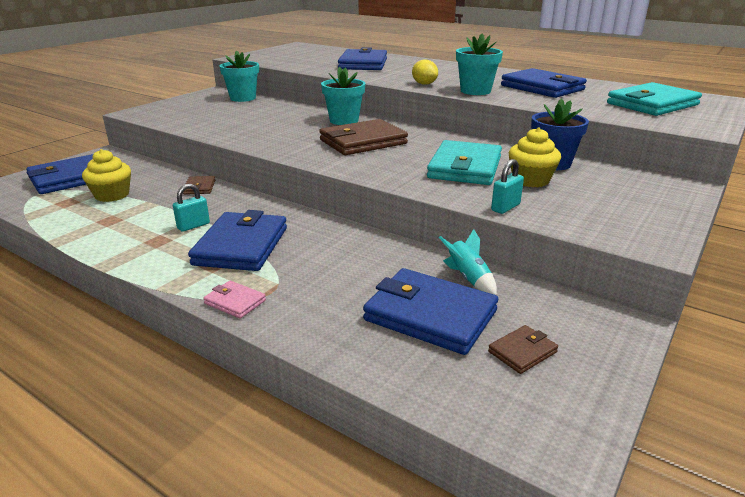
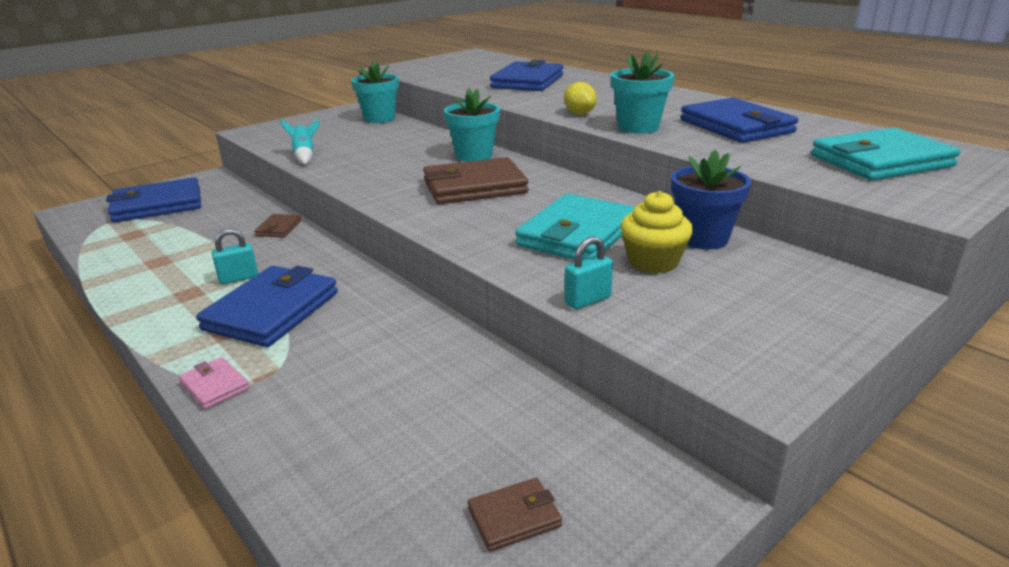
camera: 15 degrees right, 0 degrees up
(112, 195) = (182, 230): yellow cupcake -> none
(430, 315) = (429, 441): blue wallet -> none
(468, 278) = (514, 392): turquoise rocket -> turquoise rocket (305, 156)

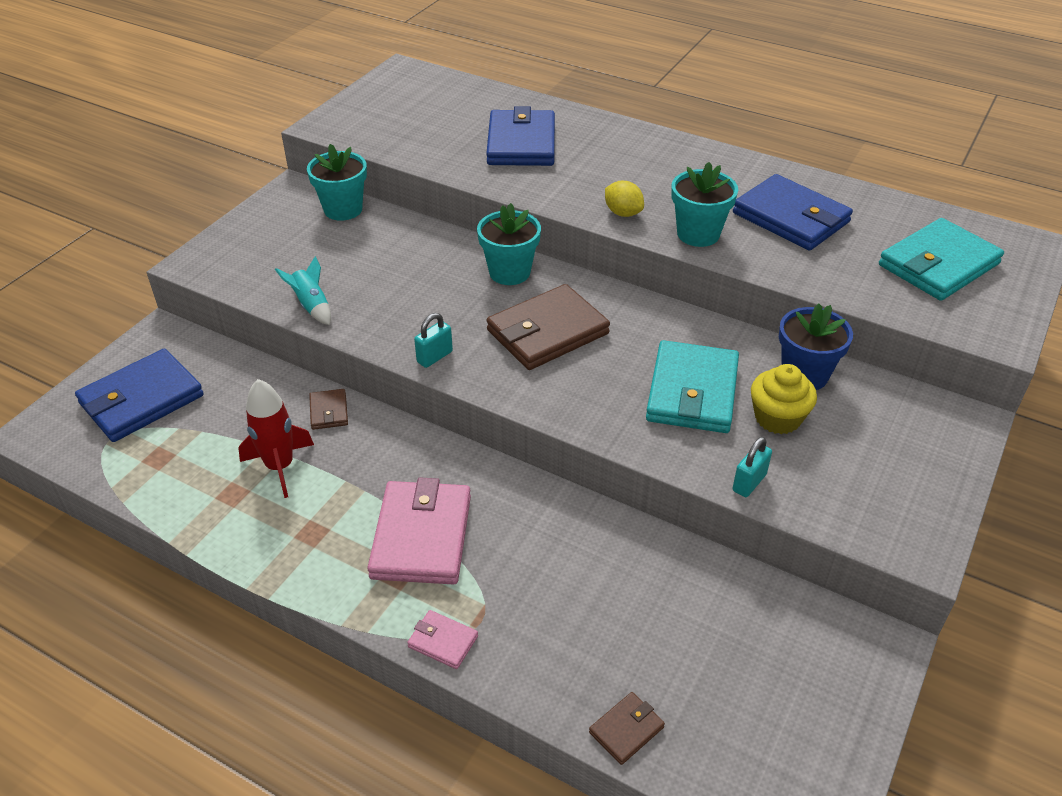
camera: 20 degrees left, 15 degrees up
(209, 252) = (280, 467): none -> red rocket
(238, 278) = (348, 499): turquoise padlock -> turquoise padlock (434, 357)
(272, 311) = (421, 536): blue wallet -> pink wallet
(514, 517) = (773, 697): brown wallet -> brown wallet (626, 730)

